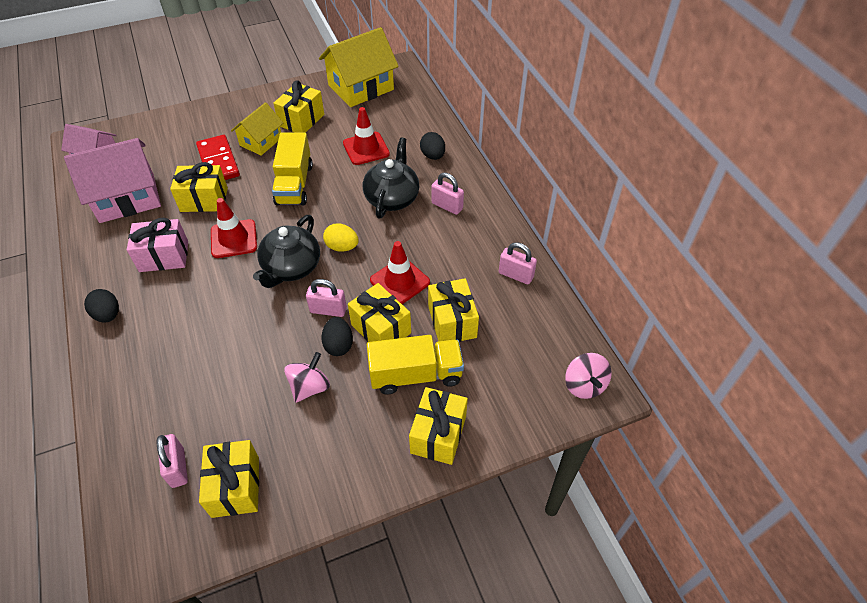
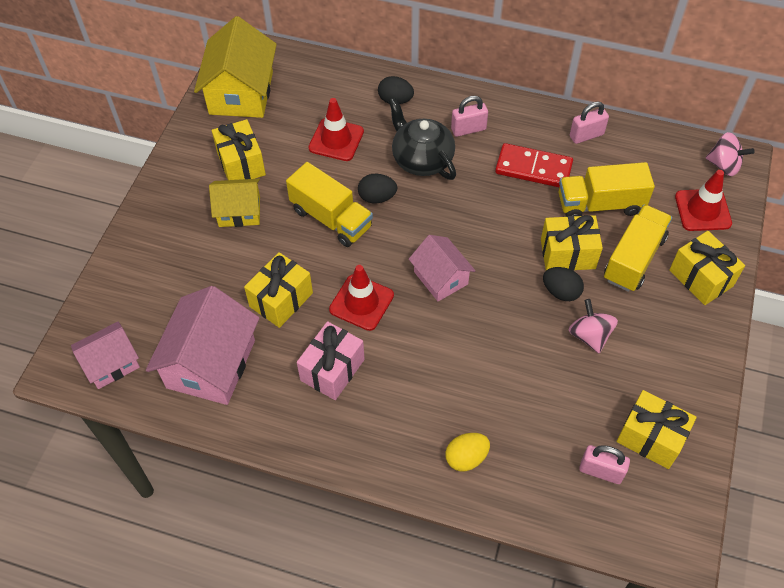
camera: 50 degrees left, 5 degrees up
(108, 315) = (371, 451): black egg -> black egg (377, 197)
(218, 161) = (234, 260): red domino -> red domino (533, 168)
(261, 141) = (239, 212): yellow house -> yellow house turned 75 degrees counterclockwise
(291, 268) = (441, 278): black teapot -> pink house
(328, 310) = (516, 278): pink padlock -> none
(342, 247) = (449, 228): yellow egg -> yellow egg (466, 458)
(400, 281) = (526, 212): red traffic cone -> red traffic cone (702, 210)
(452, 322) = (600, 204): yellow gift -> yellow truck

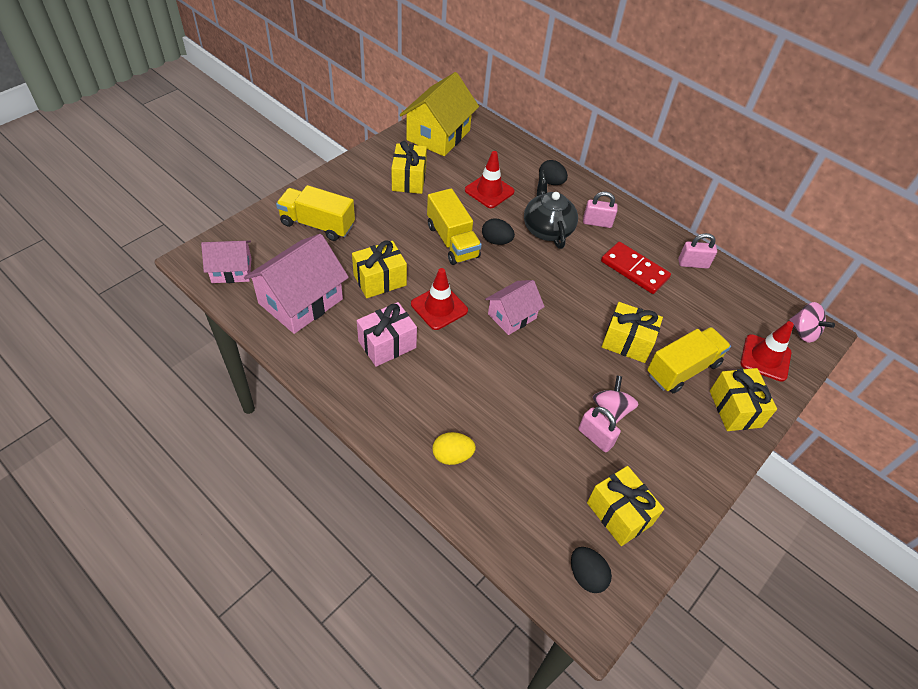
camera: 20 degrees right, 5 degrees down
(239, 212) = (387, 210): yellow house -> none
(441, 278) = (512, 316): pink house -> pink house turned 60 degrees clockwise
(561, 292) = (605, 367): black egg -> black egg (586, 575)
(600, 204) = (676, 317): yellow truck -> yellow truck (317, 224)
(601, 471) = (559, 519): pink padlock -> pink padlock (595, 437)

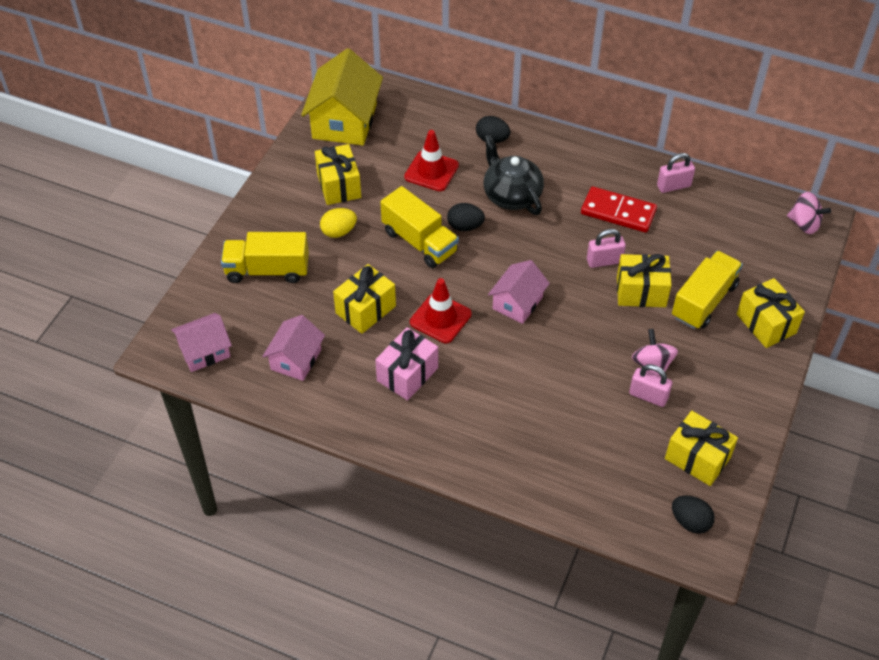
camera: 15 degrees left, 0 degrees up
(301, 301) = (296, 359): pink house -> pink house, size x0.60
(452, 456) = (523, 460): yellow egg -> yellow egg (339, 232)
(597, 223) = (559, 171): pink padlock -> pink padlock (604, 261)
(765, 358) = (777, 263): red traffic cone -> none

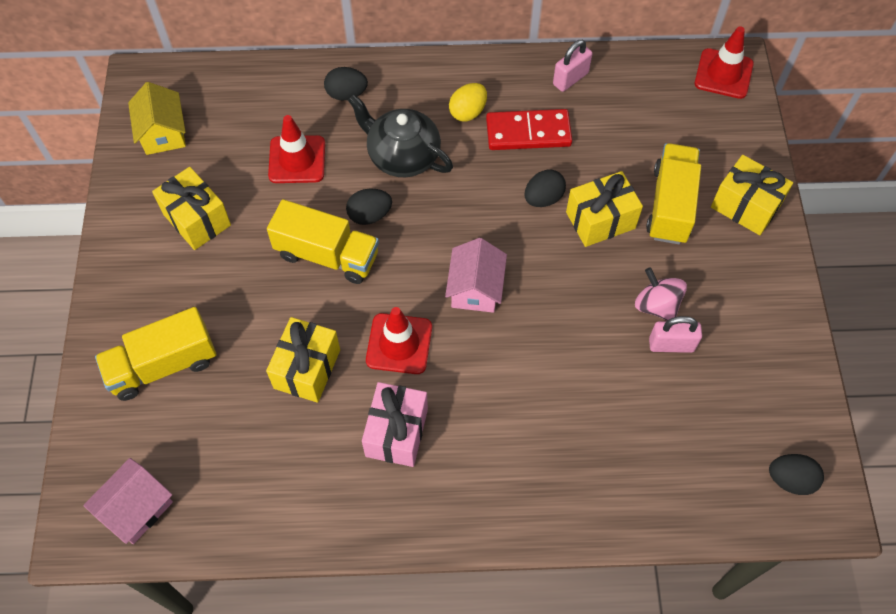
camera: 25 degrees left, 10 degrees up
(296, 359) = (255, 470): pink house -> none
(339, 232) = (225, 279): yellow egg -> yellow egg (468, 112)
(344, 121) = (163, 133): yellow house -> yellow house, size x0.60
(604, 261) = (543, 198): pink padlock -> black egg
(697, 458) = (758, 398): yellow gift -> none
(804, 224) = (723, 74): pink spinning top -> red traffic cone

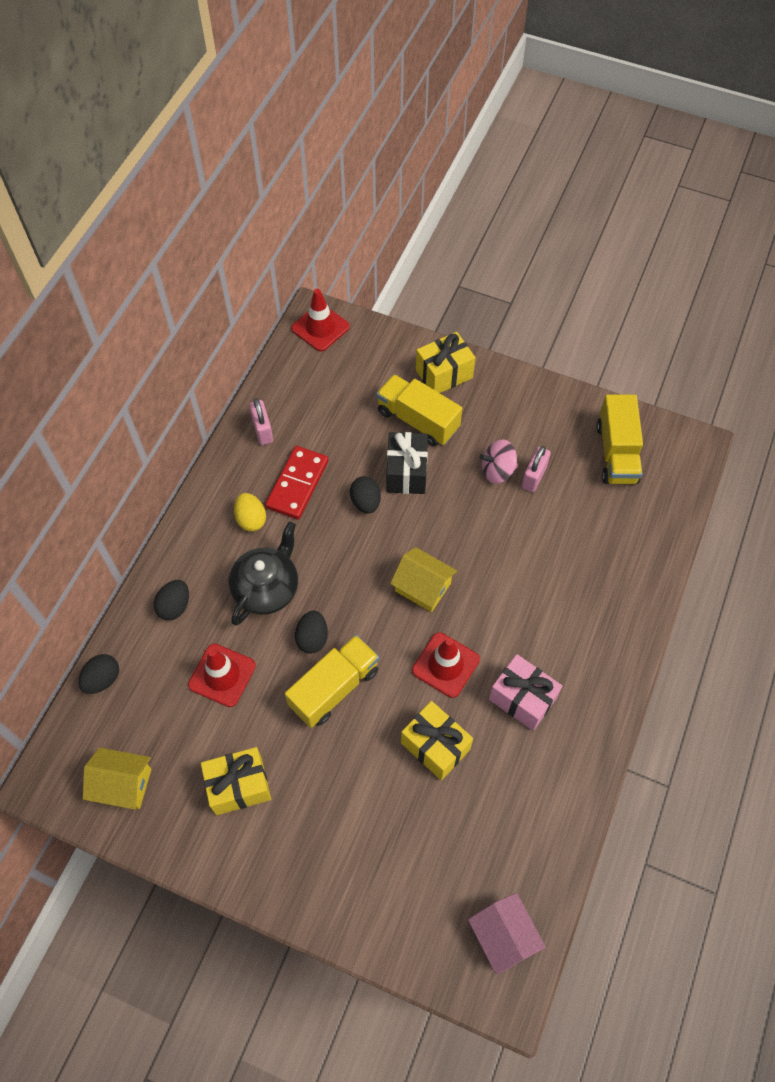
camera: 65 degrees left, 0 degrees up
(163, 365) = (376, 868): yellow truck -> yellow truck (616, 453)
(402, 156) = (267, 588): black teapot -> black teapot turned 150 degrees clockwise
(475, 288) = (423, 587): pink house -> yellow house
(600, 220) = (406, 472): yellow gift -> black gift
(790, 479) = (665, 457): black egg -> black egg (103, 679)

